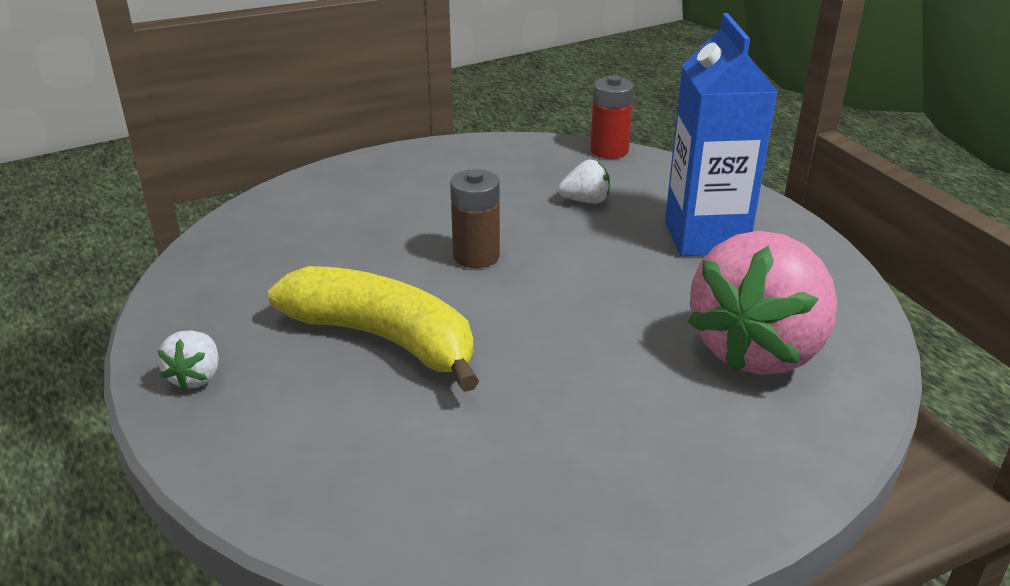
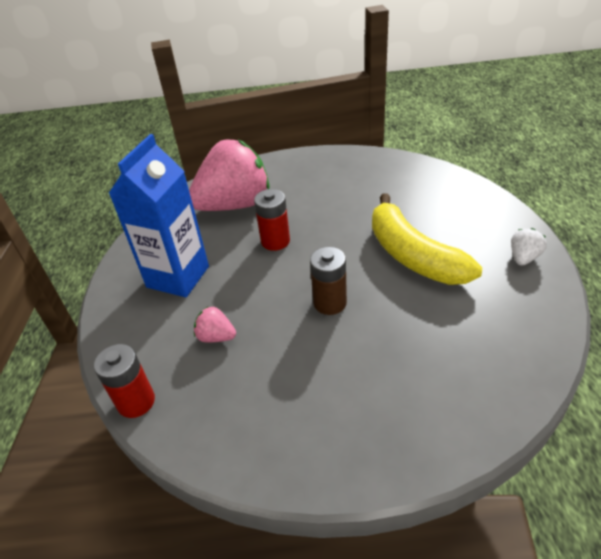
camera: 150 degrees left, 10 degrees up
(585, 201) = (216, 337): white strawberry -> pink strawberry
(620, 308) = (275, 241): none -> red battery

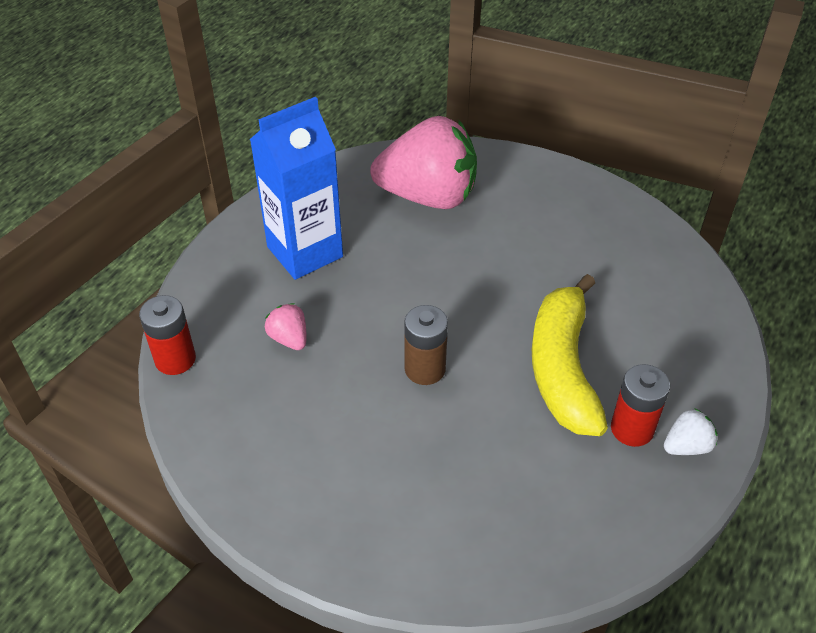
camera: 30 degrees right, 5 degrees up
(275, 241) = (432, 266): red battery -> red battery (632, 429)

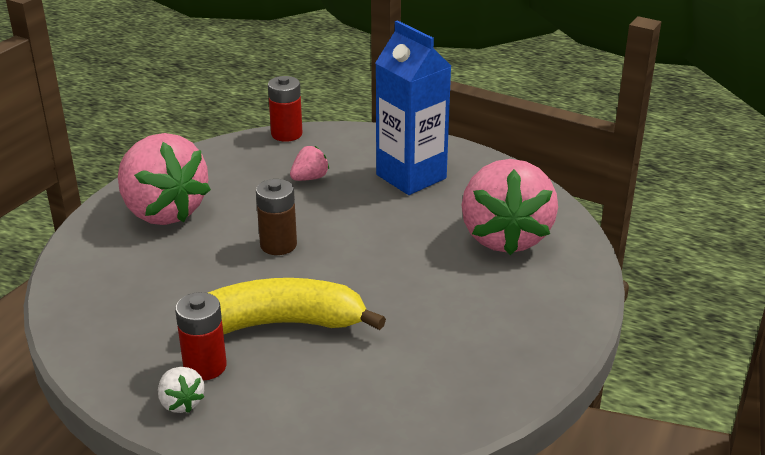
camera: 85 degrees right, 15 degrees down
(339, 486) = (163, 211): none -> pink strawberry

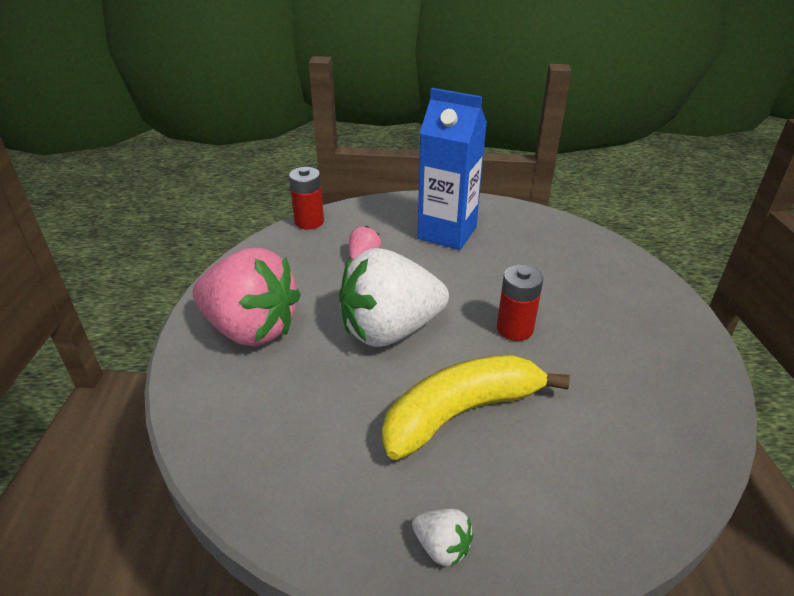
camera: 25 degrees left, 5 degrees up
(205, 366) = (430, 490): red battery -> red battery (514, 329)
(278, 245) = (390, 330): brown battery -> white strawberry
(505, 237) = (567, 265): pink strawberry -> none

